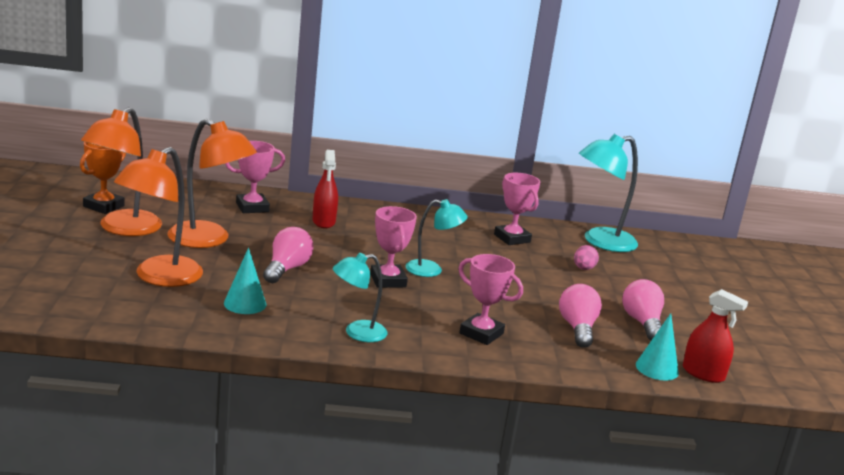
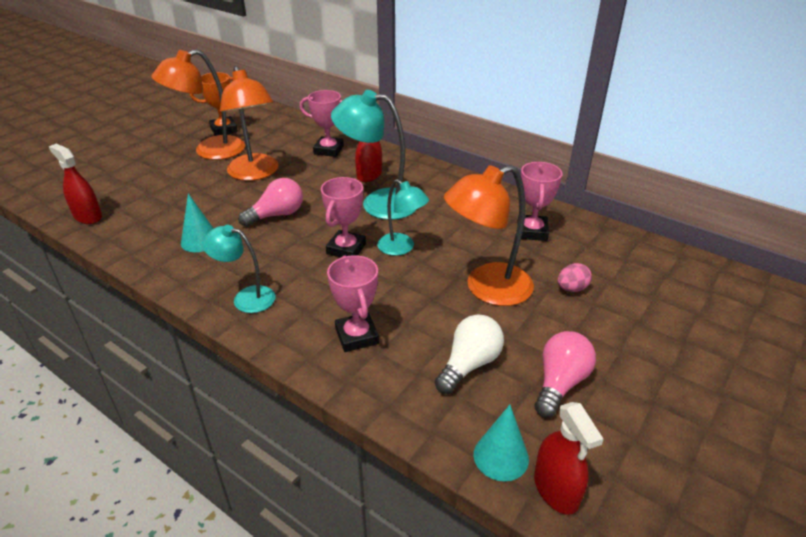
camera: 40 degrees right, 15 degrees up
(84, 311) = (88, 216): none -> red spray bottle
(159, 277) = (175, 200): orange lamp -> orange lamp (486, 289)
(577, 328) = (469, 364): pink light bulb -> white light bulb
(600, 242) = (635, 259): turquoise lamp -> turquoise lamp (378, 203)

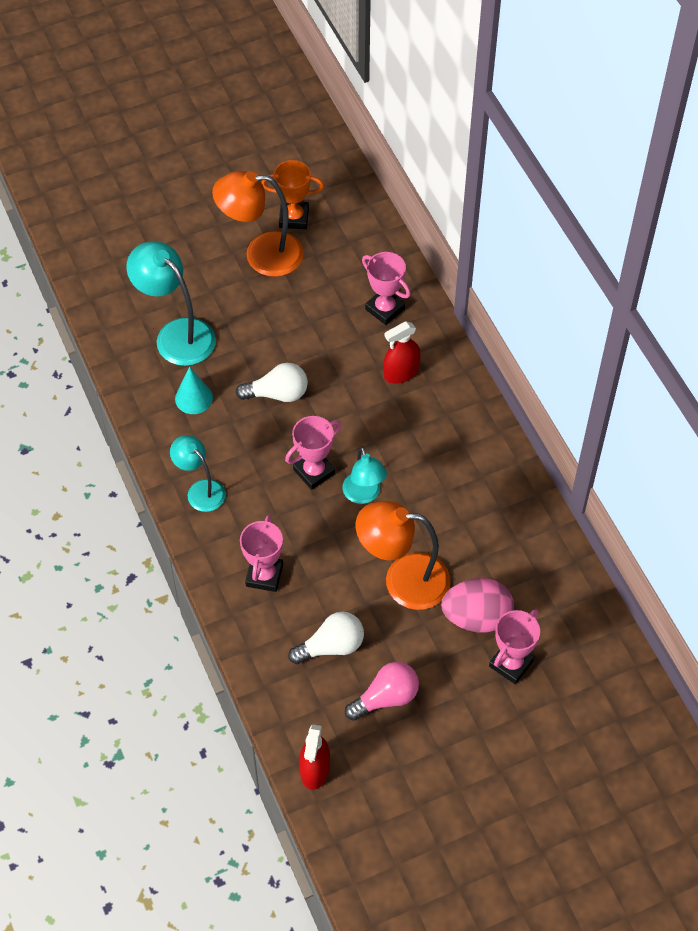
camera: 30 degrees right, 20 degrees up
(88, 216) = (110, 315): red spray bottle -> none
(255, 173) = (289, 317): orange lamp -> none
(277, 215) = (277, 394): pink light bulb -> white light bulb
(378, 203) = (382, 421): turquoise lamp -> turquoise lamp (176, 334)
(501, 456) = (297, 729): turquoise cone -> none
(532, 231) = (500, 533): pink trophy -> pink trophy (511, 663)
(571, 288) = (476, 617): pink egg -> pink egg, size x1.96

